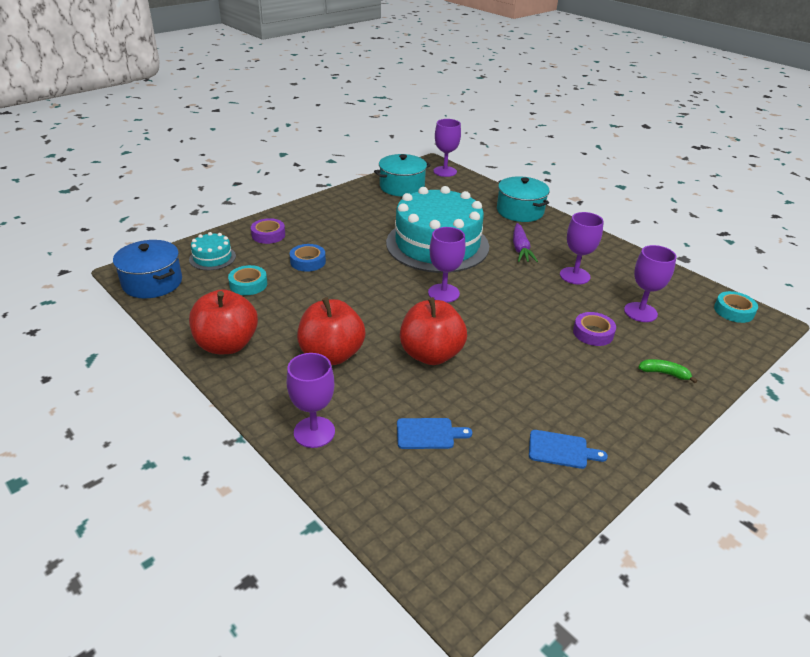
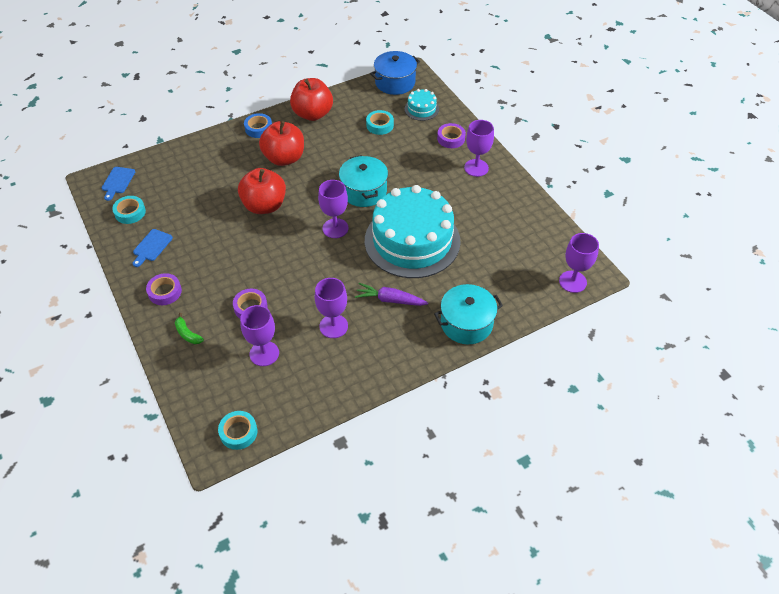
camera: 105 degrees right, 15 degrees up
(308, 261) = (403, 157): blue tape -> blue tape (258, 128)
(314, 432) = (219, 144): purple goblet -> purple goblet (476, 168)
(402, 187) = (535, 237): turquoise pot -> turquoise pot (364, 191)
(428, 434) = (195, 190): blue cutting board -> blue cutting board (117, 182)
(510, 502) = (130, 212): none -> turquoise tape
(624, 411) = (165, 292): none -> purple tape
(664, 373) = (187, 334): green banana -> green banana turned 105 degrees clockwise

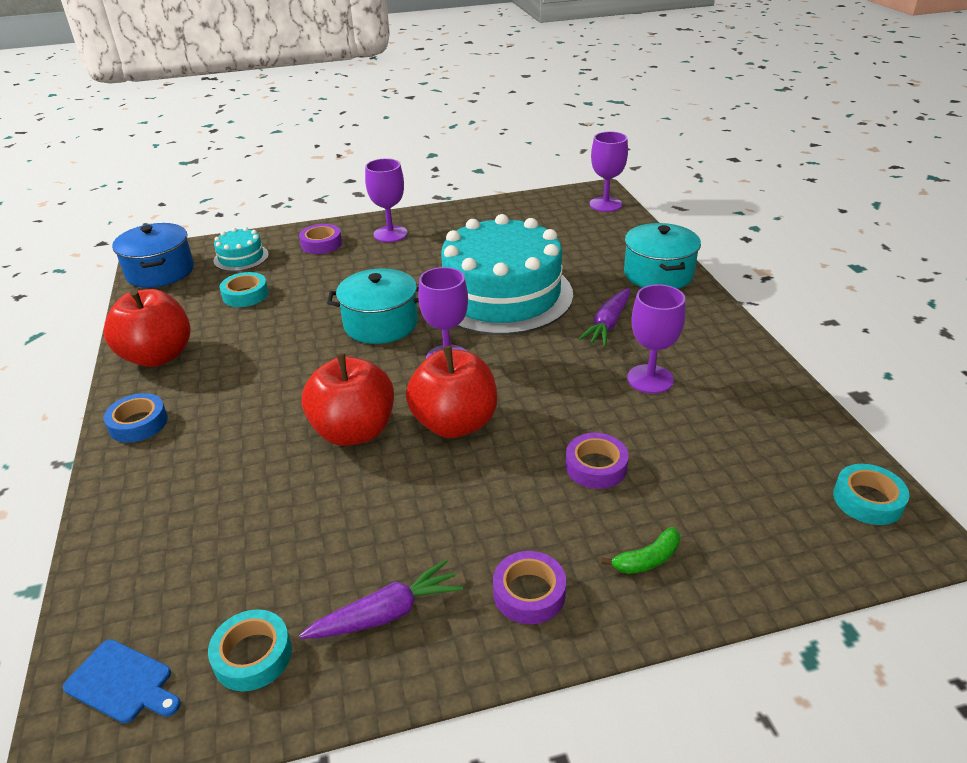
camera: 75 degrees left, 15 degrees down
(151, 247) = (386, 613): blue cutting board -> purple carrot
(264, 353) = (700, 457): purple goblet -> none
(284, 158) = (246, 398): red apple -> red apple (455, 423)

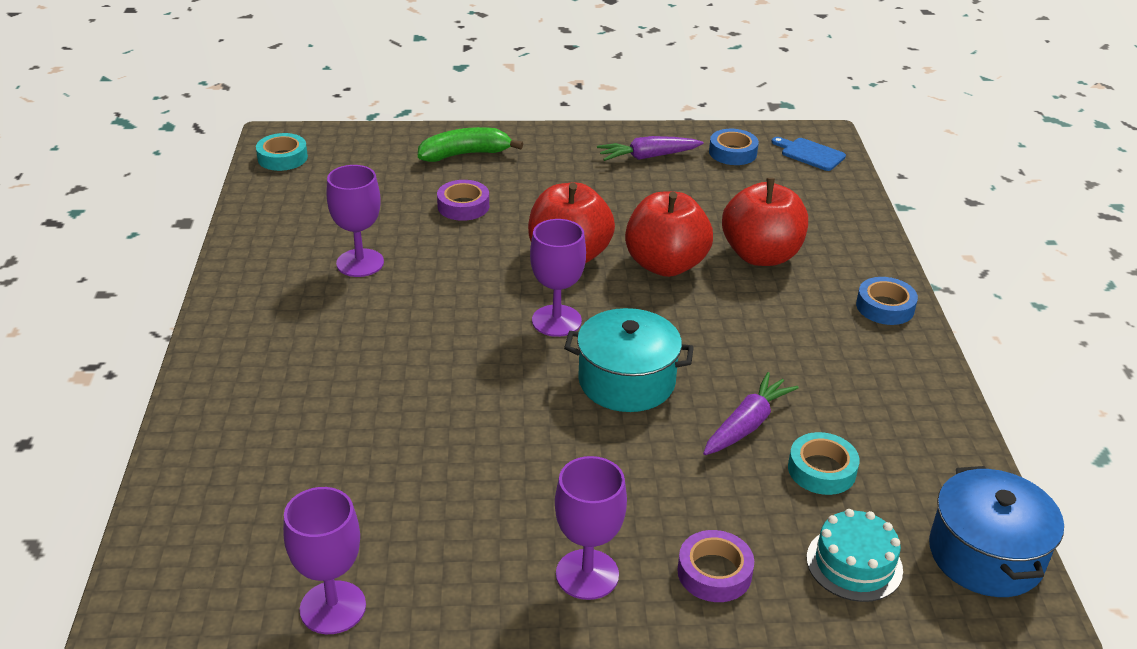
camera: 170 degrees left, 0 degrees up
(158, 356) = (904, 385): red apple -> red apple (761, 255)
(253, 655) = (732, 153): turquoise tape -> blue tape
(502, 295) = (455, 397): turquoise cake -> none
(529, 593) = (552, 152): purple tape -> none
(605, 204) = (157, 577): purple goblet -> purple goblet (333, 607)
(608, 324) = (353, 329): purple carrot -> purple carrot (747, 424)
(647, 559) = (465, 154): green banana -> green banana, size x1.68
(658, 274) = (224, 392): turquoise pot -> none

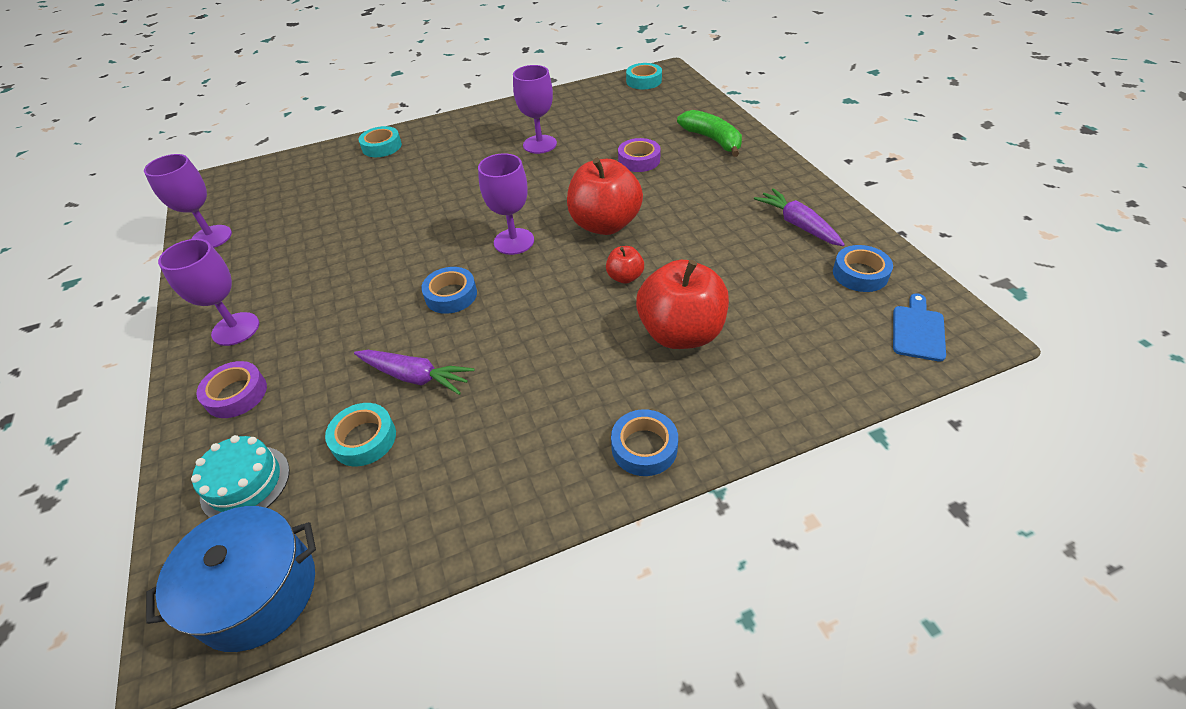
camera: 75 degrees right, 10 degrees up
(222, 399) = (382, 147): none -> turquoise tape
(626, 381) = (451, 295): turquoise pot -> blue tape
(665, 265) = (625, 277): red apple -> red apple, size x0.47

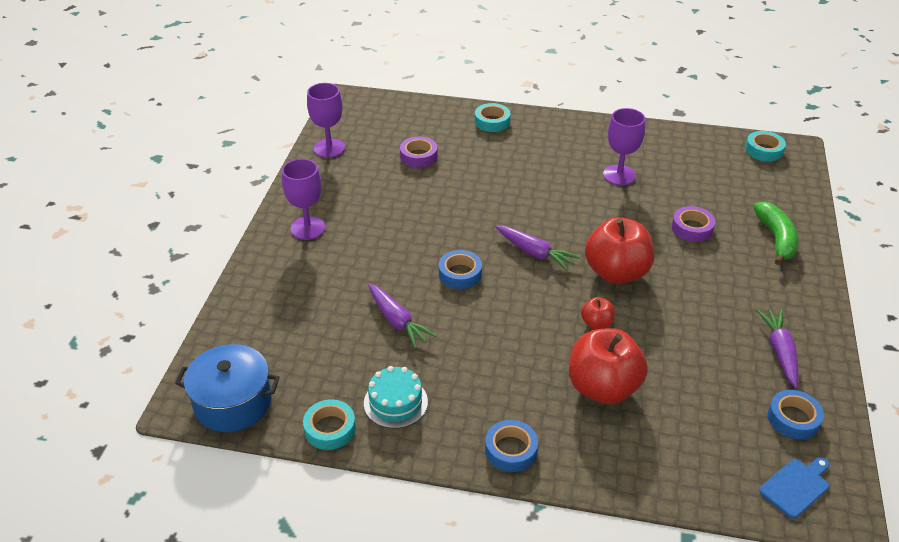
camera: 30 degrees right, 5 degrees down
(236, 394) = (284, 275): purple tape -> purple tape (418, 156)
(245, 483) = (259, 336): turquoise cake -> turquoise cake (395, 402)
(364, 439) = (341, 346): turquoise tape -> turquoise tape (330, 429)
(514, 241) = (535, 253): purple goblet -> purple carrot

